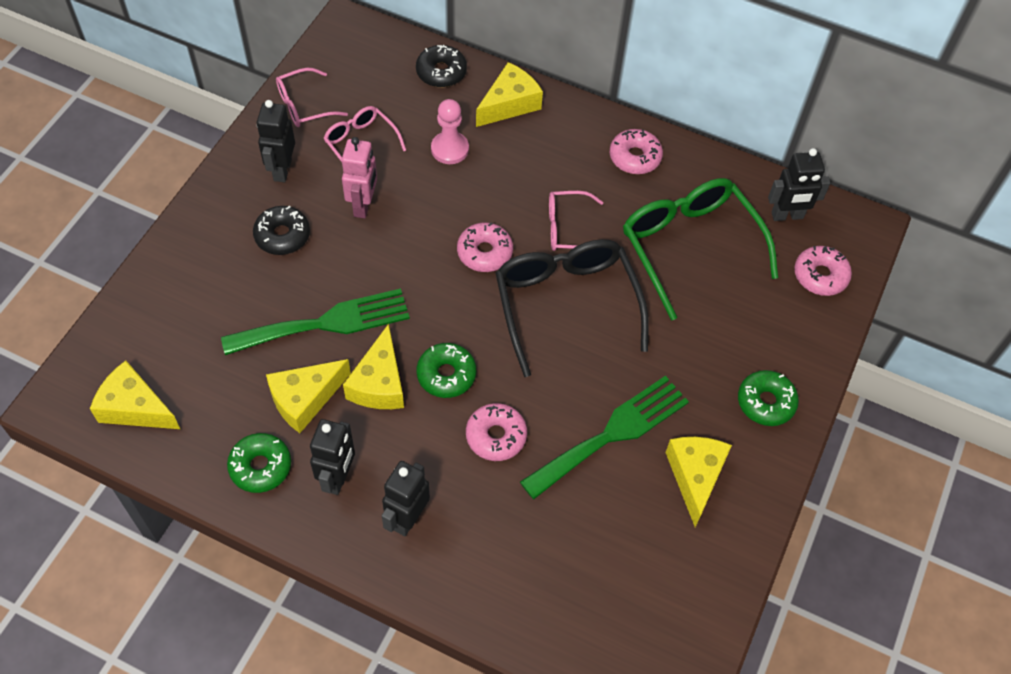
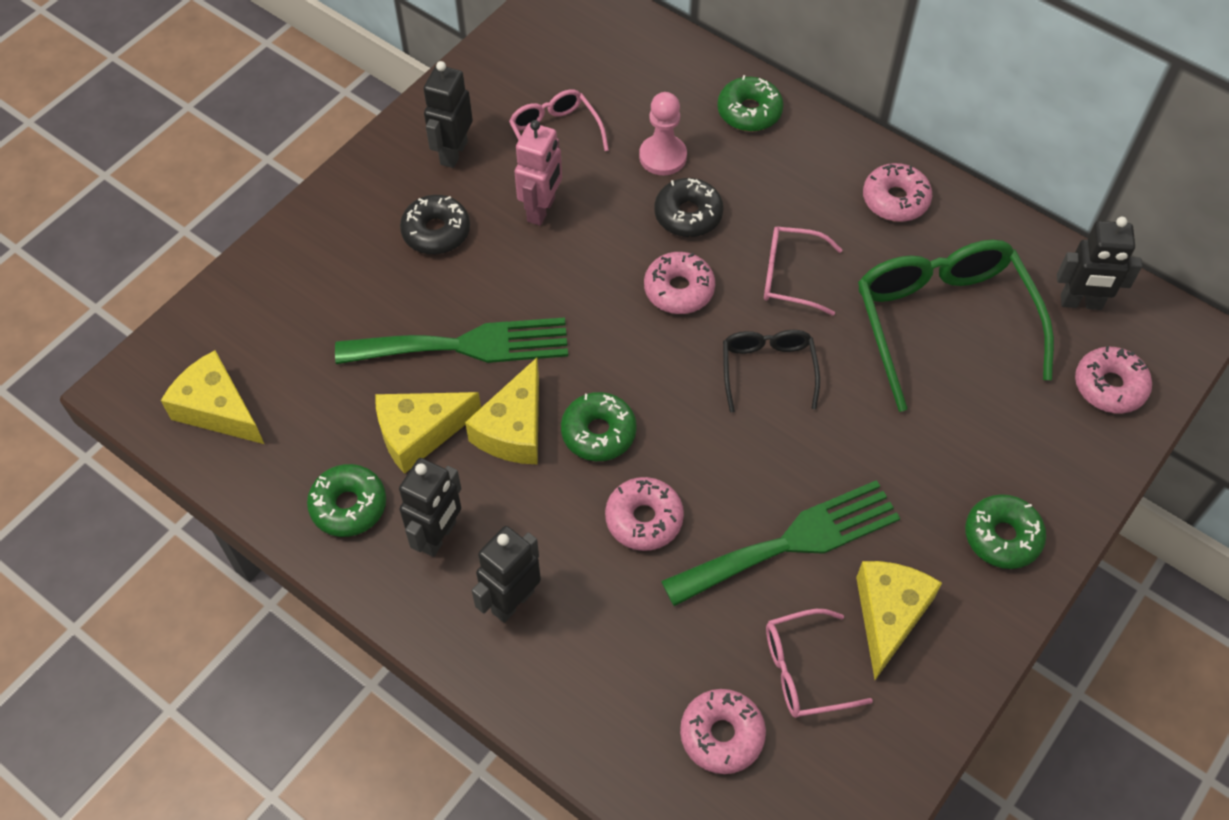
camera: 15 degrees right, 0 degrees up
(304, 105) = (496, 79): pink glasses -> pink glasses (803, 671)
(441, 72) = (672, 61): black donut -> black donut (688, 215)
(509, 104) = (749, 112): yellow cheese -> green donut
(566, 304) = (768, 369): black glasses -> black glasses, size x0.53
(590, 591) = (722, 735): none -> pink donut

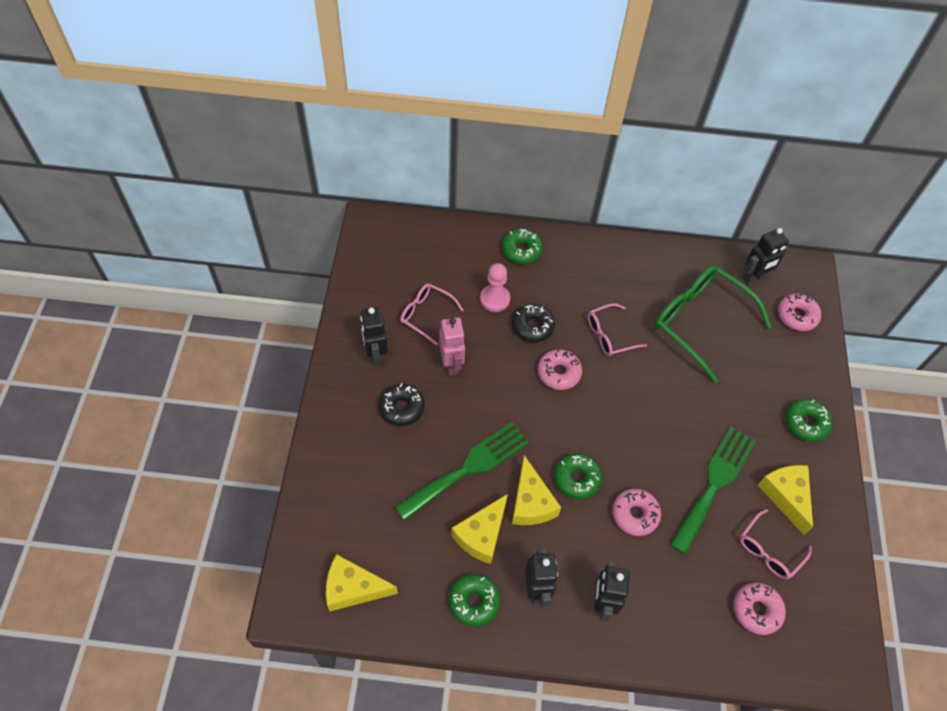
camera: 35 degrees left, 0 degrees up
(768, 369) = (635, 394): black glasses -> none
(895, 200) = (630, 265): pink donut -> none

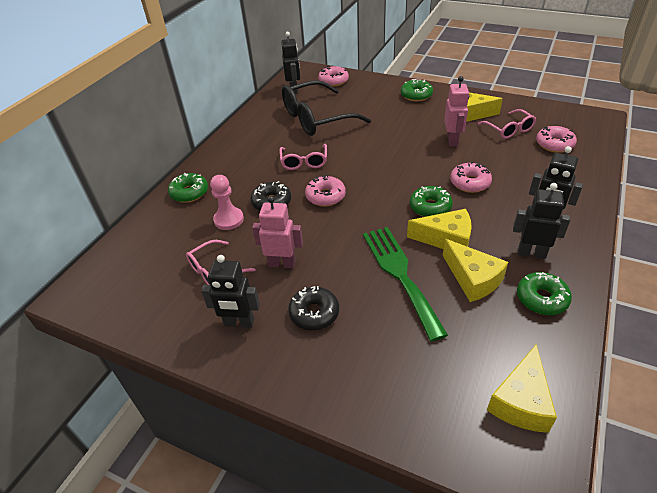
camera: 65 degrees left, 15 degrees down
(699, 322) = (316, 118): green glasses -> black glasses
(714, 484) = (452, 140): green fork -> pink robot

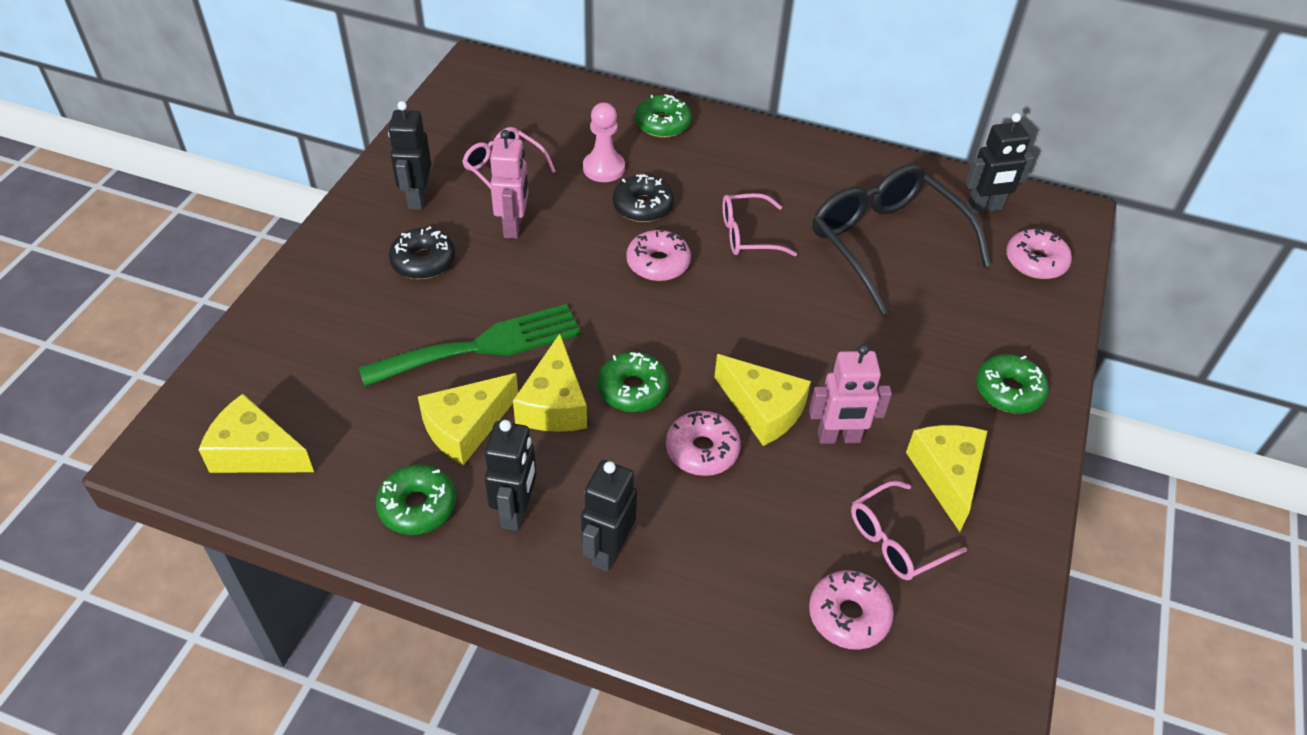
camera: 80 degrees right, 5 degrees up
(438, 162) = (763, 409): none -> yellow cheese

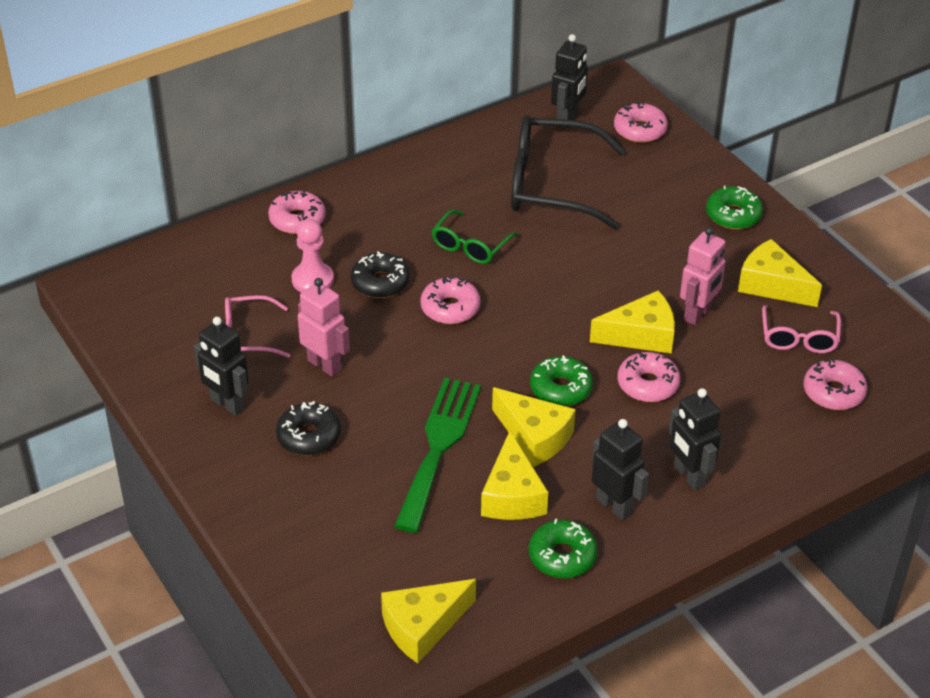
camera: 50 degrees left, 5 degrees down
(662, 124) = (297, 220): green donut -> pink donut
(747, 235) = (470, 246): pink glasses -> green glasses

